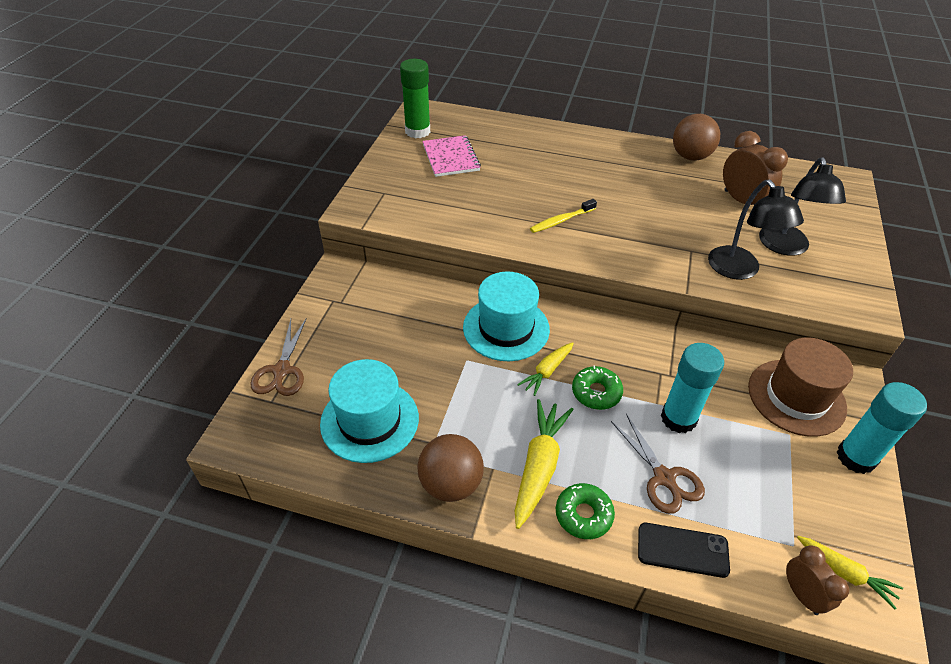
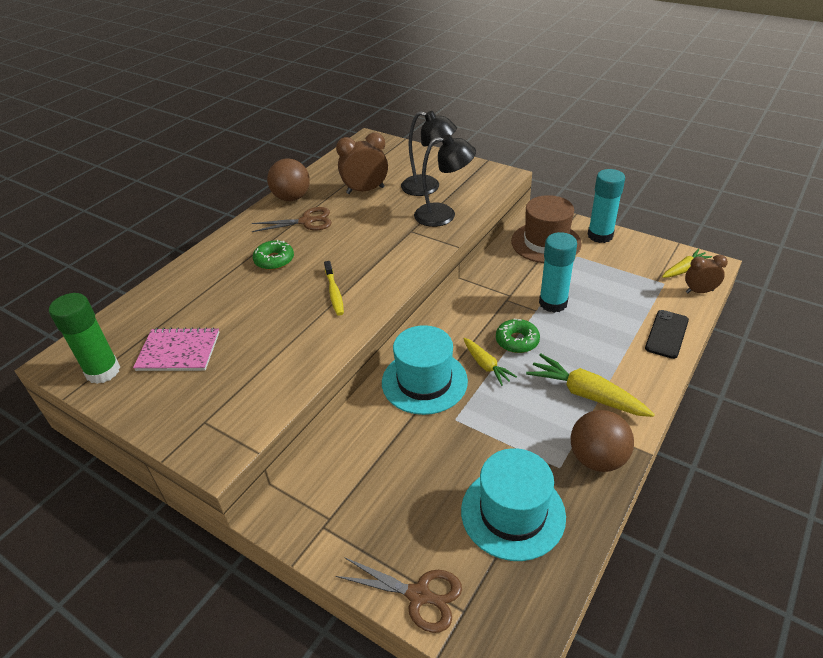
camera: 70 degrees left, 5 degrees down
(583, 515) = (635, 379): green donut -> green donut (274, 260)
(664, 478) = (606, 326): brown scissors -> brown scissors (307, 221)

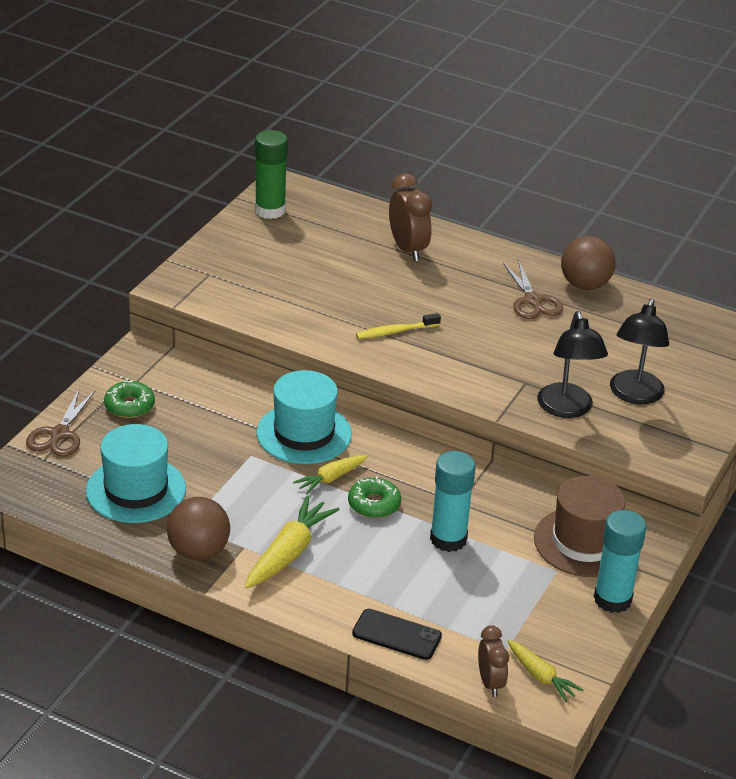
camera: 80 degrees right, 5 degrees down
(178, 351) = (298, 246): pink notebook -> none
(274, 260) = (450, 285): green donut -> green donut (129, 406)
(365, 190) = (615, 342): brown clock -> brown clock (408, 249)

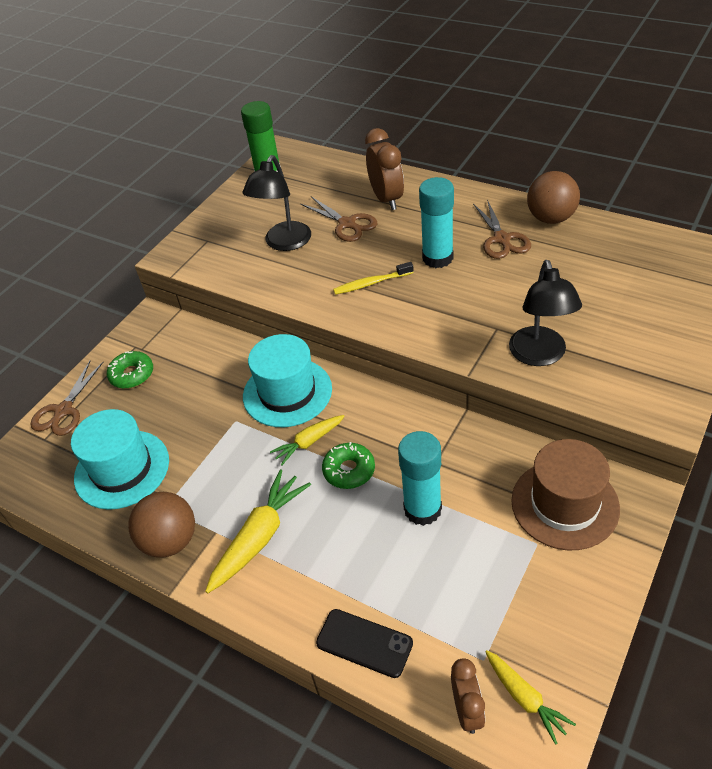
camera: 10 degrees right, 10 degrees up
(365, 271) = (347, 224): none -> brown scissors
(612, 599) = (600, 580): turquoise glue stick -> turquoise glue stick (437, 258)
(634, 395) = (608, 334): black lamp -> black lamp (284, 243)

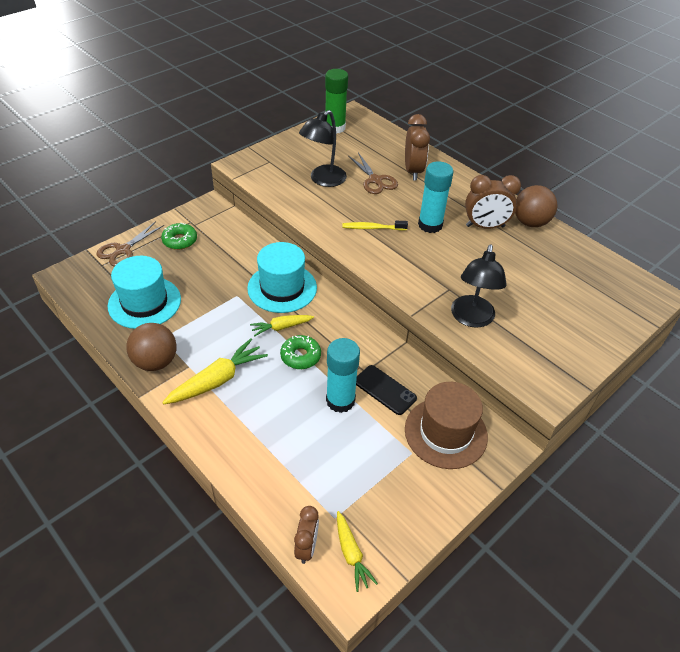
camera: 10 degrees right, 0 degrees up
(364, 643) = (256, 476): black phone -> black phone (385, 390)
(502, 239) = (485, 226): brown scissors -> brown clock

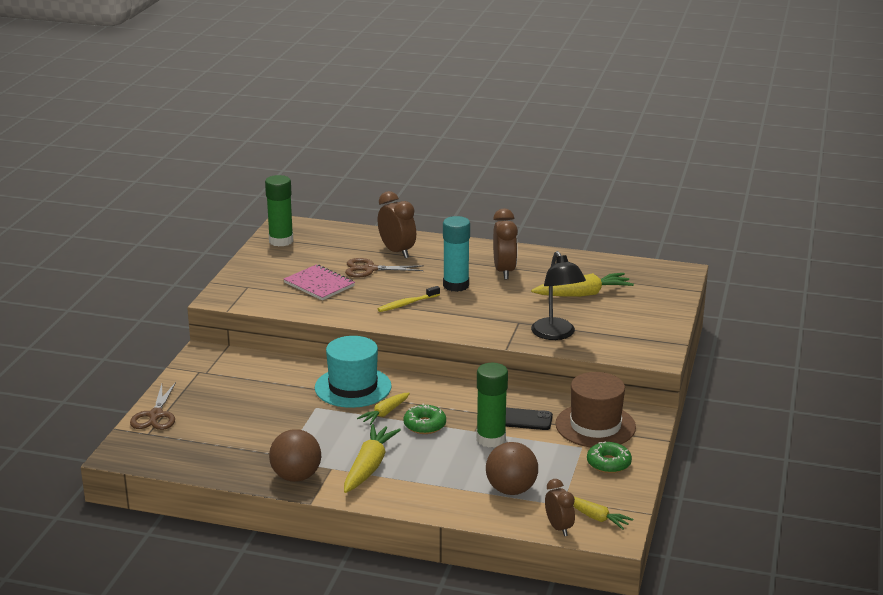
camera: 30 degrees left, 20 degrees down
(144, 302) = (231, 443): turquoise hat -> none
(180, 240) = (207, 388): green donut -> green donut (608, 463)
(323, 180) = (319, 284): black lamp -> pink notebook
(340, 400) = (491, 439): turquoise glue stick -> green glue stick
(375, 180) = (369, 269): brown scissors -> brown scissors turned 150 degrees clockwise
(485, 226) = (504, 271): brown clock -> brown clock turned 60 degrees counterclockwise
(530, 222) = (539, 256): brown ball -> brown ball (511, 490)
(536, 281) = (583, 294): none -> yellow carrot

